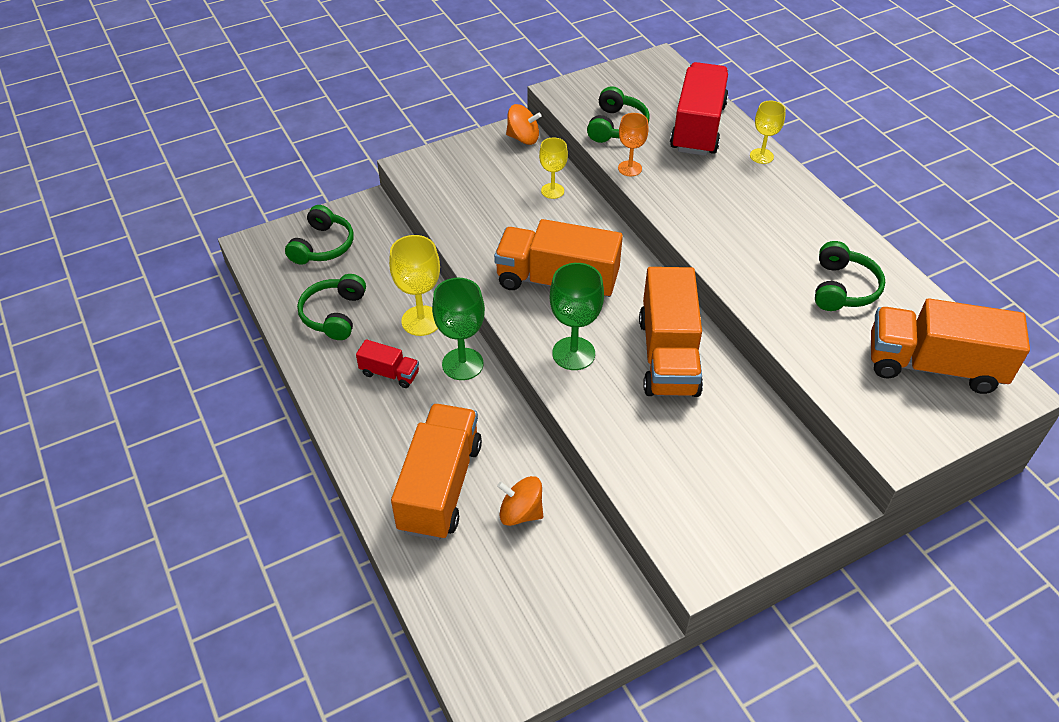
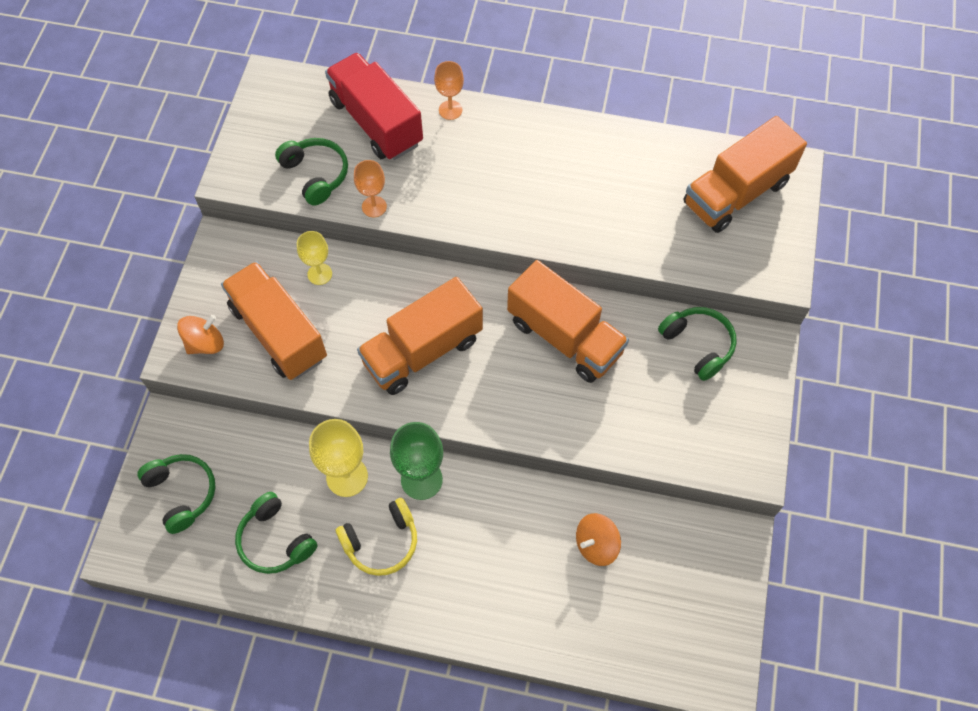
camera: 50 degrees left, 15 degrees up
(389, 373) = (381, 542): red truck -> yellow headphones
(440, 486) = (526, 584): orange truck -> orange truck (279, 332)
(523, 138) = (234, 245): orange spinning top -> orange spinning top (205, 343)
(573, 353) = (505, 398): green goblet -> none
(761, 156) = (450, 110): yellow goblet -> orange goblet
(842, 288) = (625, 181): green headphones -> green headphones (698, 345)

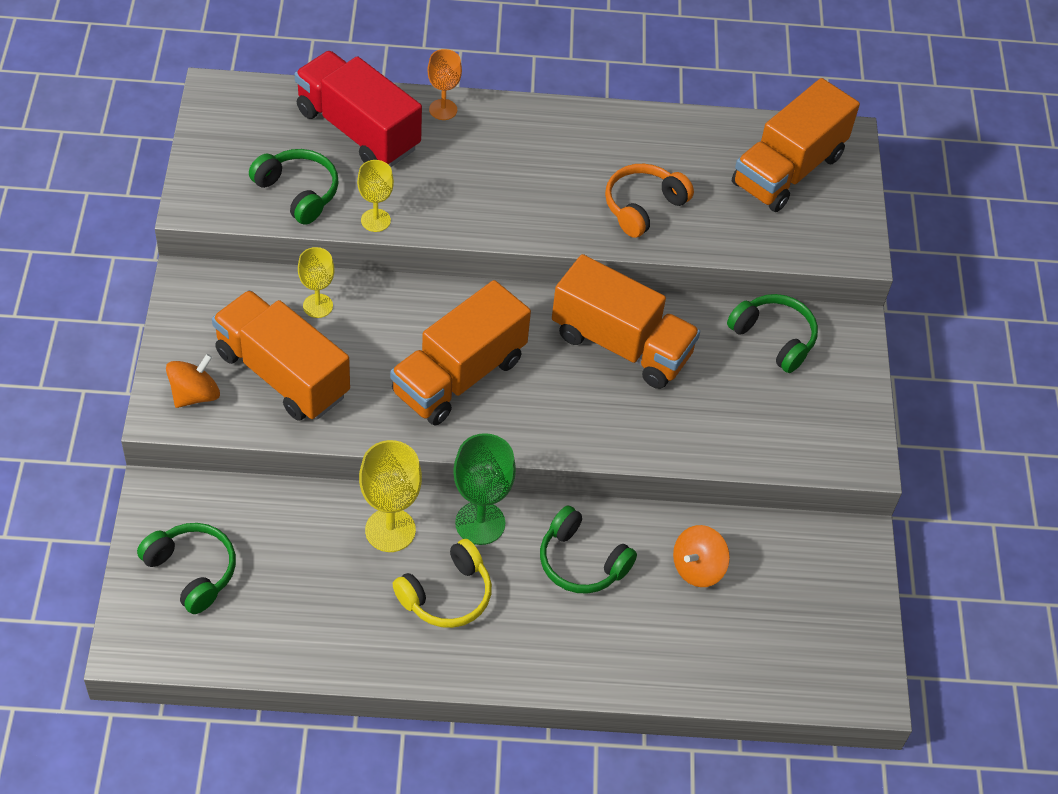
camera: 15 degrees left, 10 degrees down
(275, 540) = (318, 608): green headphones -> green headphones (581, 562)
(374, 206) = (375, 220): orange goblet -> yellow goblet
(602, 216) = (643, 206): none -> orange headphones

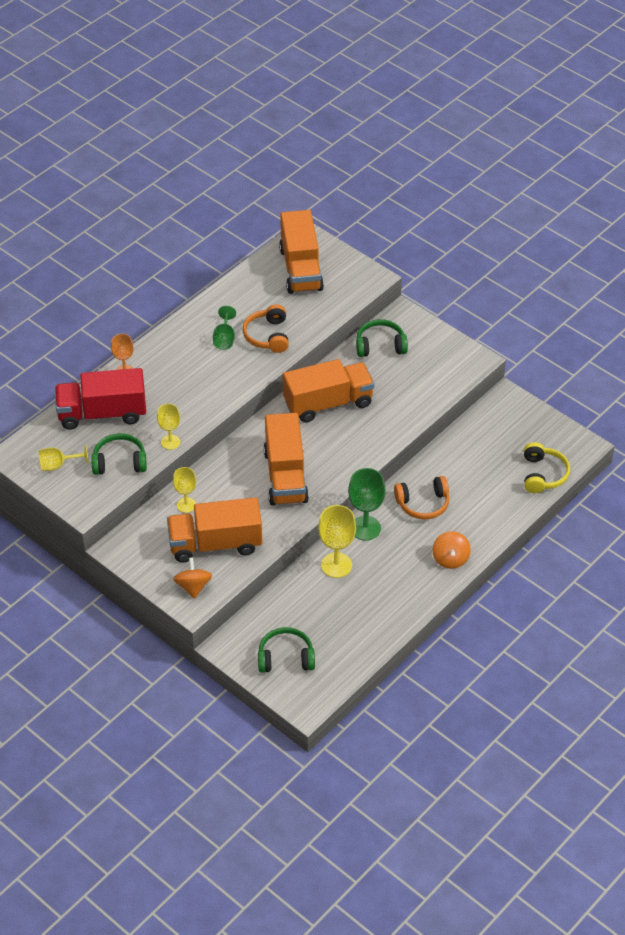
camera: 45 degrees left, 5 degrees down
(239, 140) = (58, 465): none -> yellow goblet
(447, 595) = (393, 565): yellow headphones -> yellow headphones (543, 474)
(581, 562) = (423, 504): green headphones -> orange headphones
(593, 168) = (224, 339): none -> green goblet
(697, 568) = (466, 463): orange spinning top -> orange spinning top (450, 559)

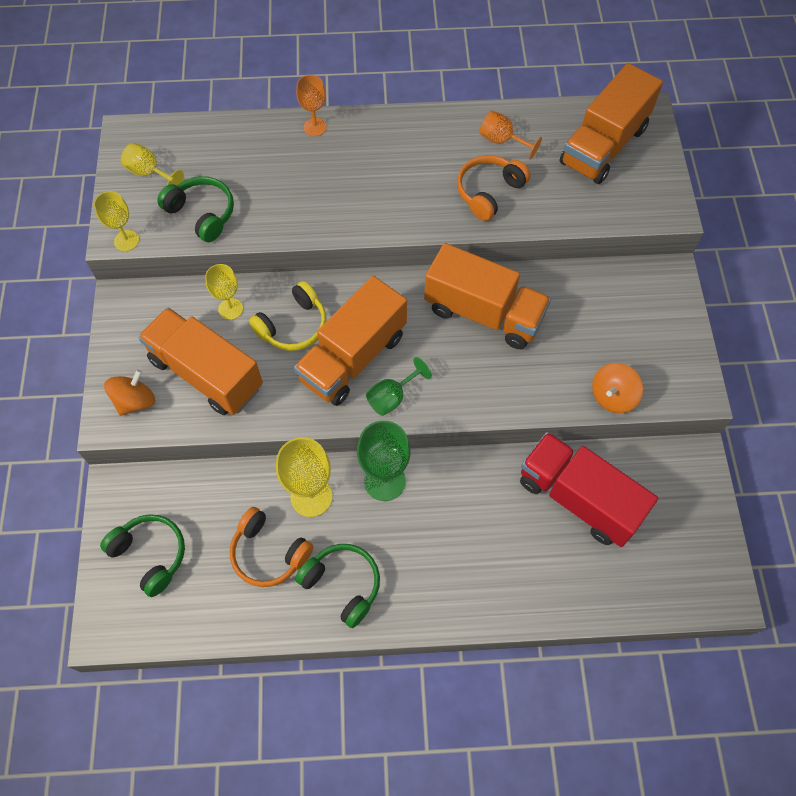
camera: 45 degrees right, 15 degrees up
(102, 413) = (247, 153): red truck -> red truck (578, 498)
(170, 442) = (268, 231): yellow goblet -> yellow goblet (126, 240)
(224, 339) = (444, 163): green goblet -> green goblet (392, 397)
(242, 304) = (502, 141): none -> orange goblet
(380, 345) = (608, 292): green headphones -> green headphones (342, 585)
(423, 504) = (472, 506): orange headphones -> orange headphones (269, 553)
(450, 559) = (429, 598): orange spinning top -> orange spinning top (612, 396)
(543, 474) = (640, 589): yellow headphones -> yellow headphones (293, 326)

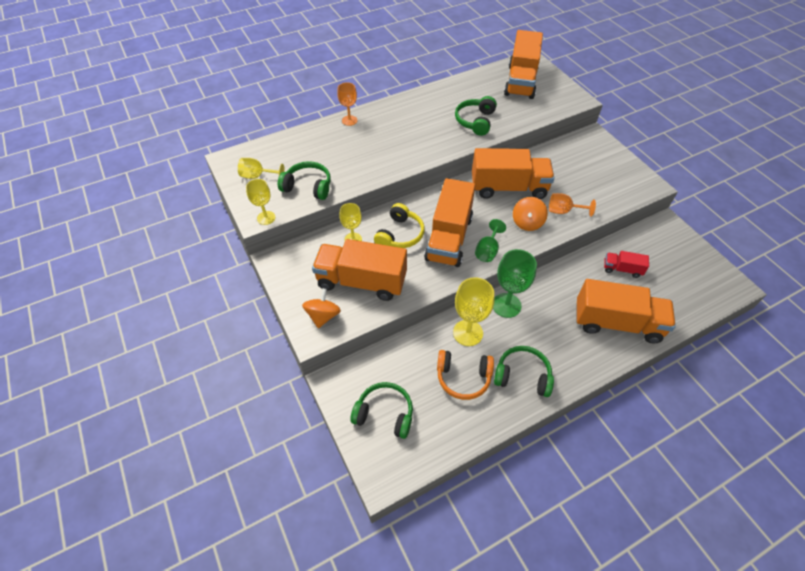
camera: 25 degrees left, 10 degrees down
(489, 192) = (475, 121): orange headphones -> green headphones
(502, 141) = (464, 95): orange goblet -> orange goblet (563, 211)
(515, 571) = (617, 323): none -> orange truck
(578, 498) = (622, 269): red truck -> red truck, size x0.48
(612, 396) = (609, 204): orange spinning top -> orange spinning top (527, 222)

